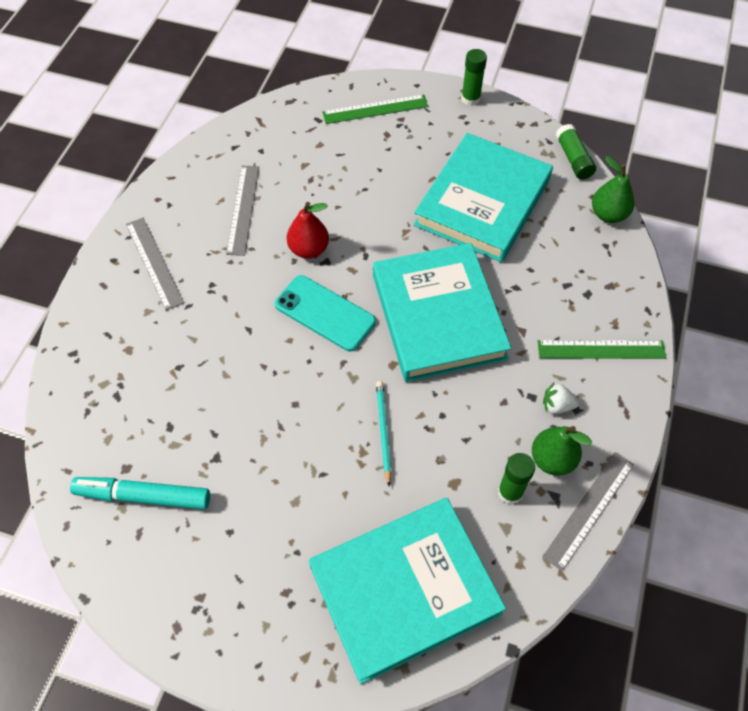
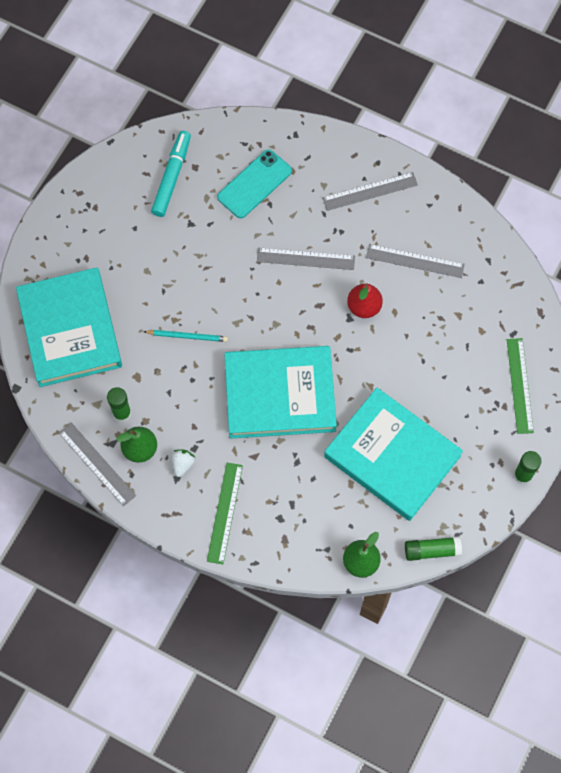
camera: 100 degrees right, 10 degrees up
(253, 316) = (305, 259): none -> grey ruler
(325, 313) = (298, 310): turquoise phone -> turquoise phone (254, 184)

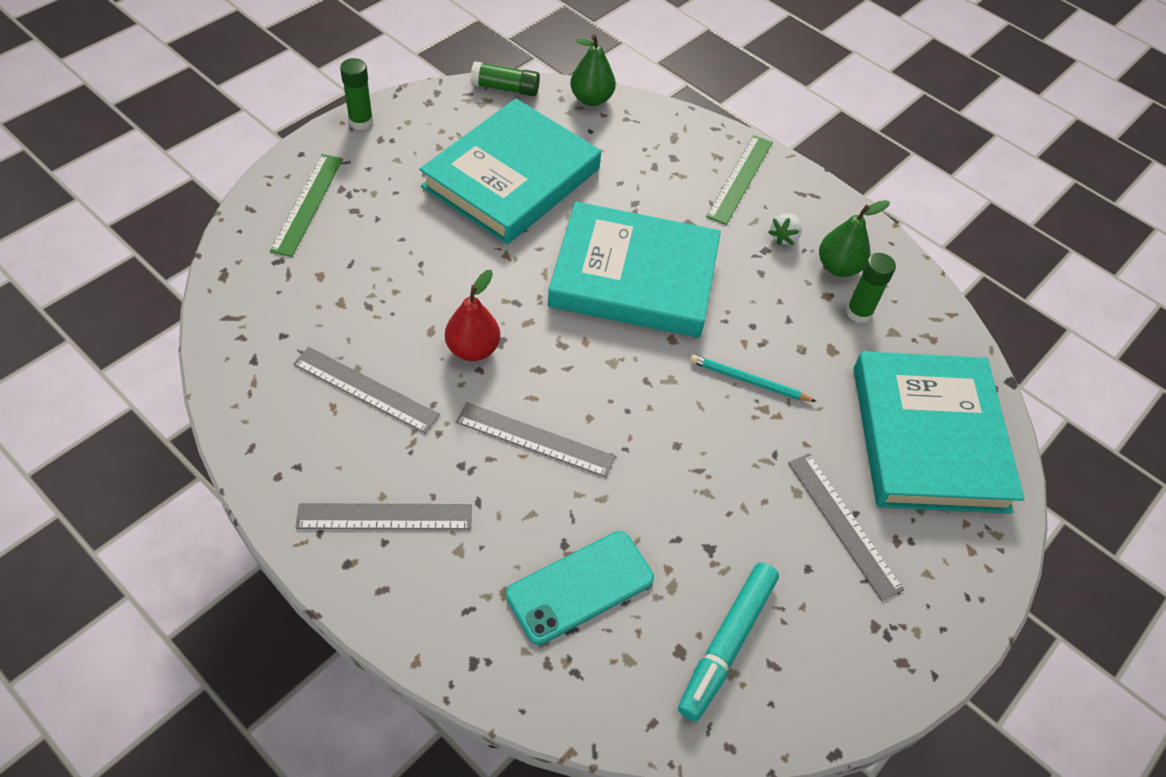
camera: 170 degrees left, 15 degrees down
(97, 464) = (898, 266): grey ruler -> grey ruler (843, 524)
(392, 456) = (511, 178): turquoise book -> turquoise book turned 75 degrees clockwise

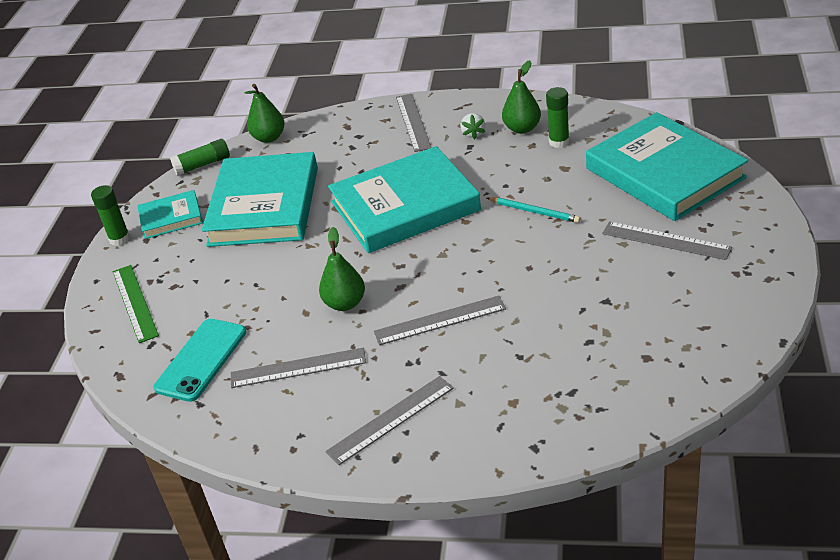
camera: 25 degrees left, 15 degrees down
(423, 130) = (171, 218): none -> turquoise book
(473, 349) = (345, 303): red pear -> green pear
(580, 587) = (553, 369): turquoise phone -> turquoise phone (201, 360)
(726, 644) = (668, 336): turquoise marker -> none
(740, 179) = (413, 122): green ruler -> grey ruler
(748, 381) = (534, 211): turquoise pencil -> turquoise pencil turned 135 degrees counterclockwise

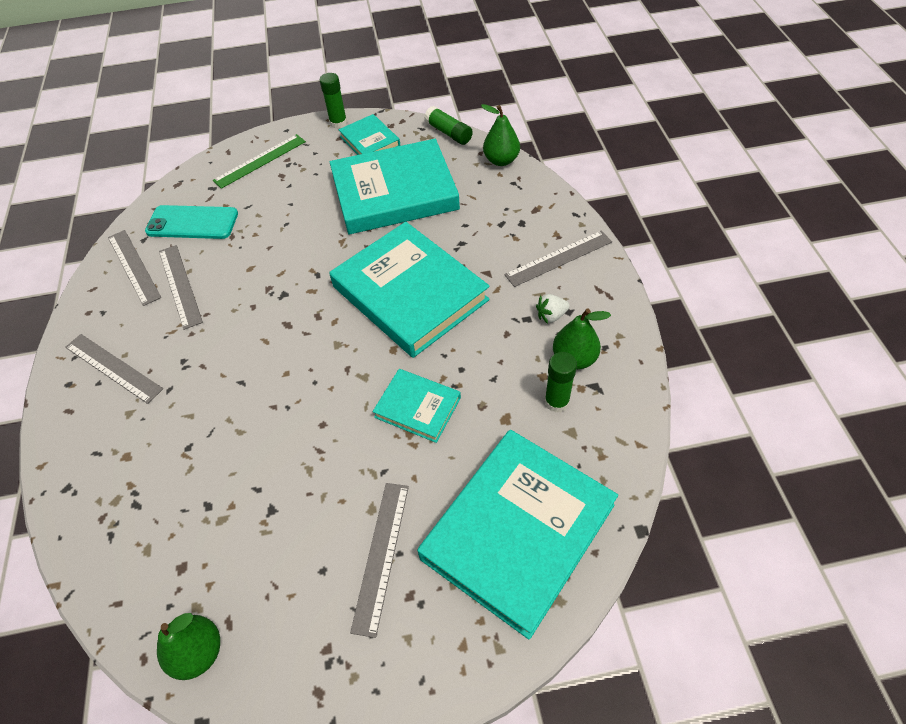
camera: 70 degrees right, 15 degrees up
(345, 303) = (262, 291): green pear -> green pear (198, 652)
(440, 320) = (239, 368): grey ruler -> grey ruler (134, 266)
(534, 211) = (417, 407): turquoise pencil -> turquoise book

